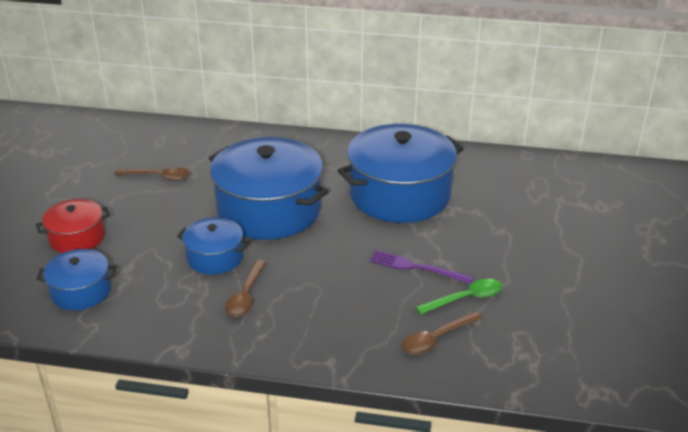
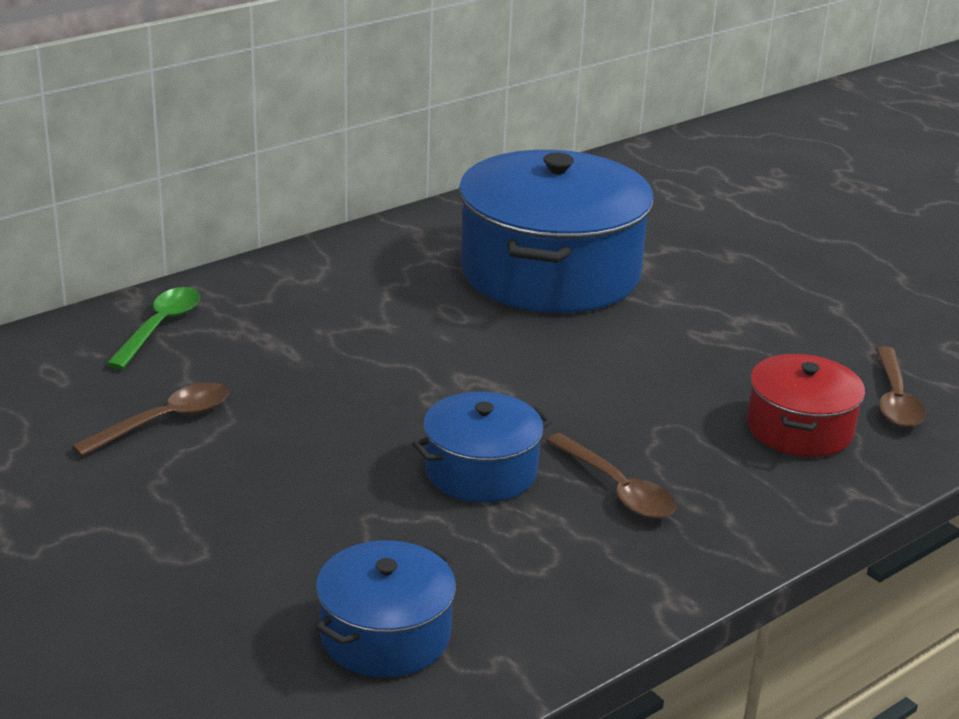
camera: 50 degrees left, 5 degrees down
(77, 238) = (213, 575): red pot -> red pot (799, 428)
(269, 210) = (427, 375): blue pot -> none
(417, 267) = (731, 340): purple fork -> none
(465, 298) = (839, 342): green spoon -> green spoon (160, 327)

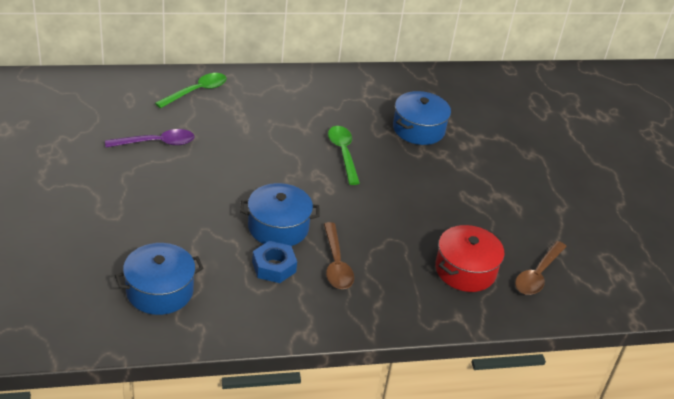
camera: 25 degrees right, 10 degrees up
(164, 421) = (156, 143): brown spoon -> purple spoon
(475, 338) = (343, 153): none -> green spoon
(530, 528) = (274, 267): none -> blue nut
(550, 272) = (418, 129): blue pot -> blue pot, size x0.51

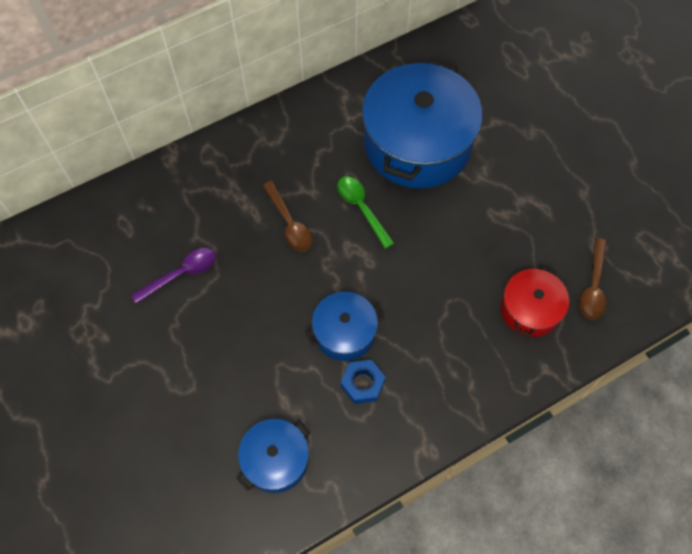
camera: 15 degrees left, 25 degrees up
(197, 91) = (185, 185): green spoon -> none
(336, 264) = (415, 354): brown spoon -> brown spoon (289, 223)
(418, 129) = (417, 143): blue pot -> blue pot, size x1.98

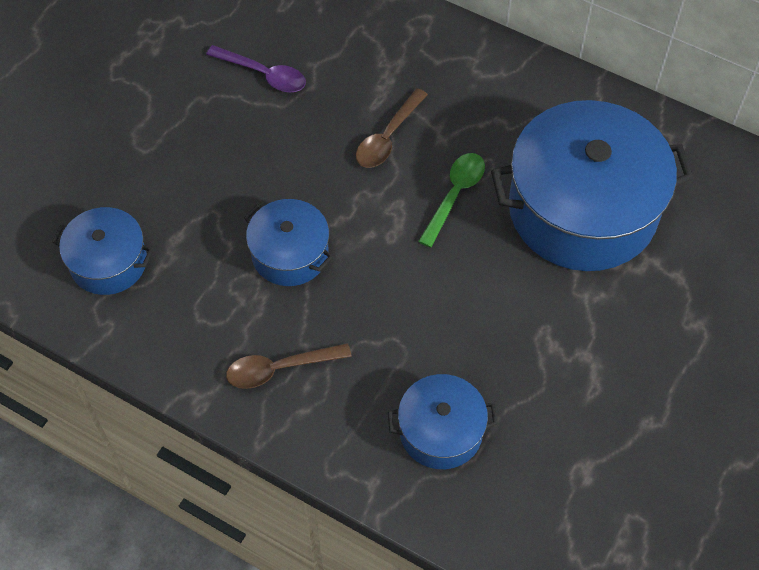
camera: 60 degrees right, 5 degrees down
(362, 383) = (240, 300): blue nut -> none
(530, 309) = (441, 431): red pot -> blue pot
(593, 286) = (521, 491): brown spoon -> brown spoon (279, 368)

